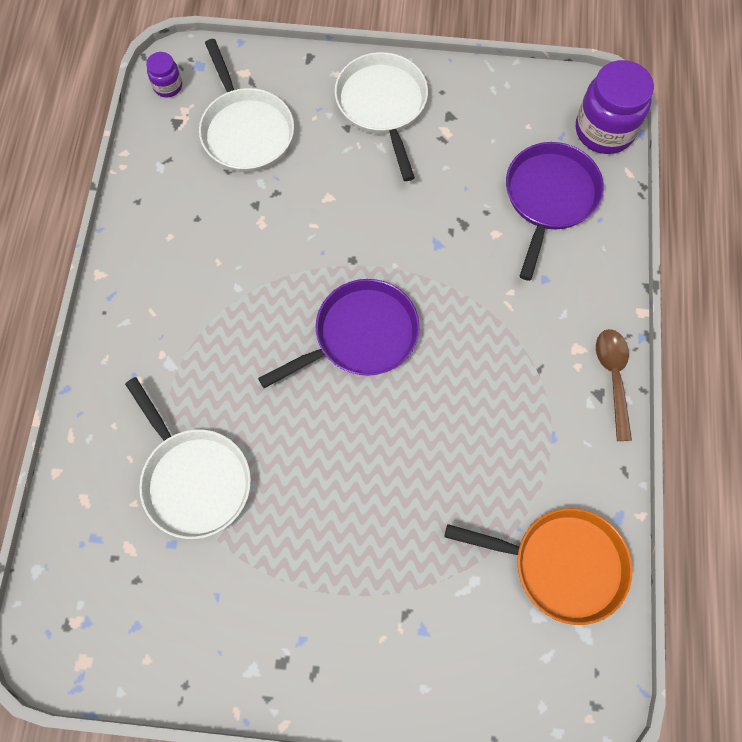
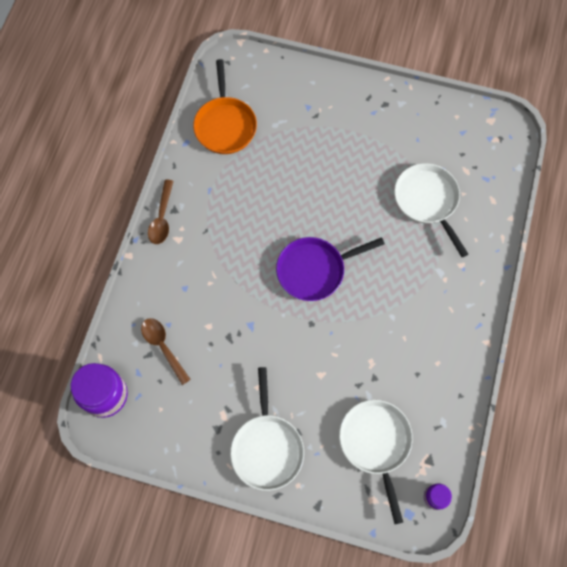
camera: 170 degrees left, 0 degrees up
(549, 198) = (163, 347): purple pan -> brown spoon
(562, 564) = (225, 125): orange pan -> orange pan turned 120 degrees counterclockwise

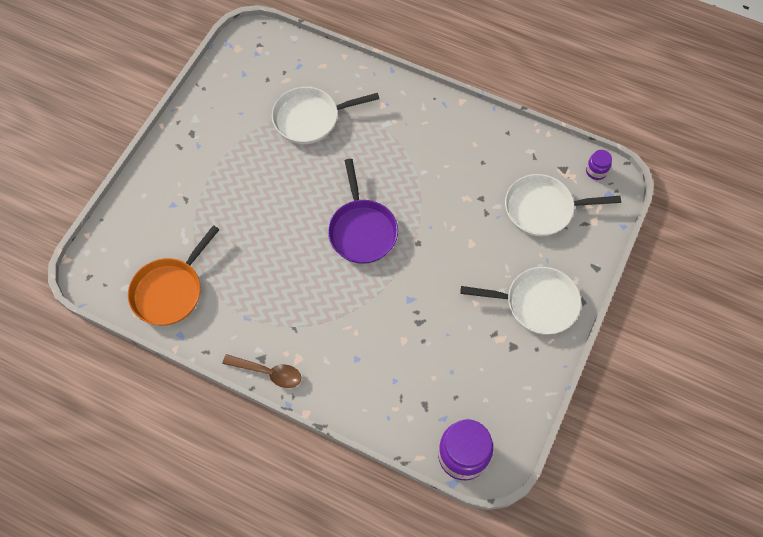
camera: 80 degrees left, 5 degrees down
(163, 347) = (419, 389): brown spoon -> none
(225, 125) = (170, 291): orange pan -> orange pan turned 120 degrees clockwise

